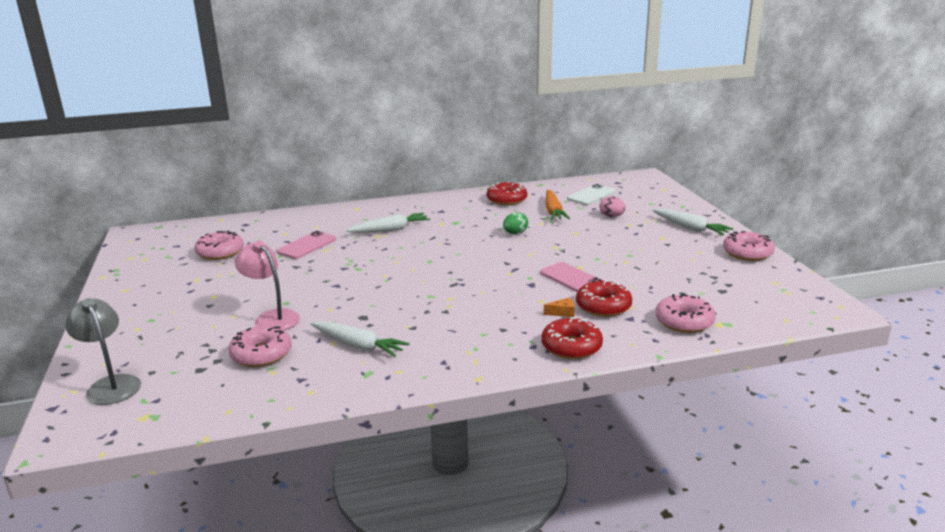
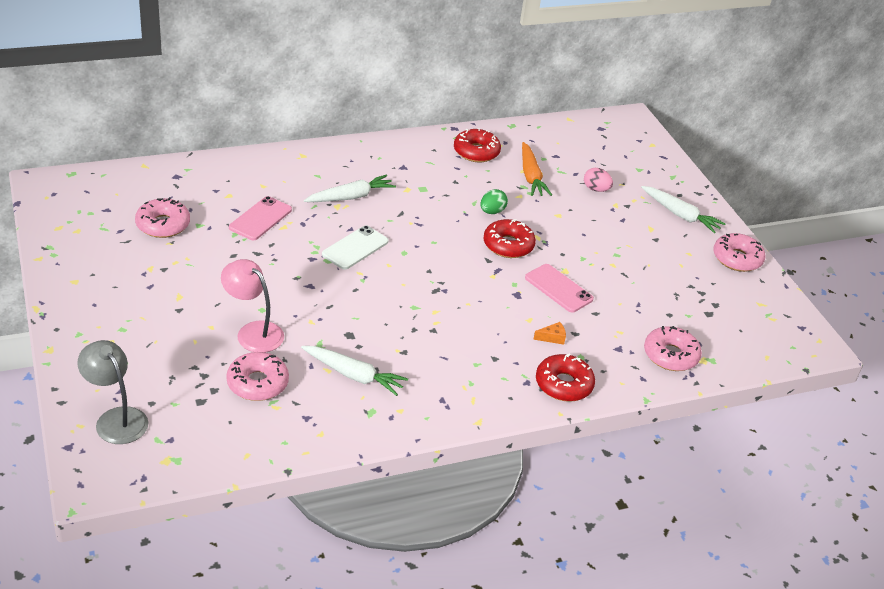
camera: 10 degrees left, 15 degrees up
(591, 195) = (572, 150): white phone -> white phone (355, 248)
(603, 306) = (592, 331): red donut -> red donut (508, 245)

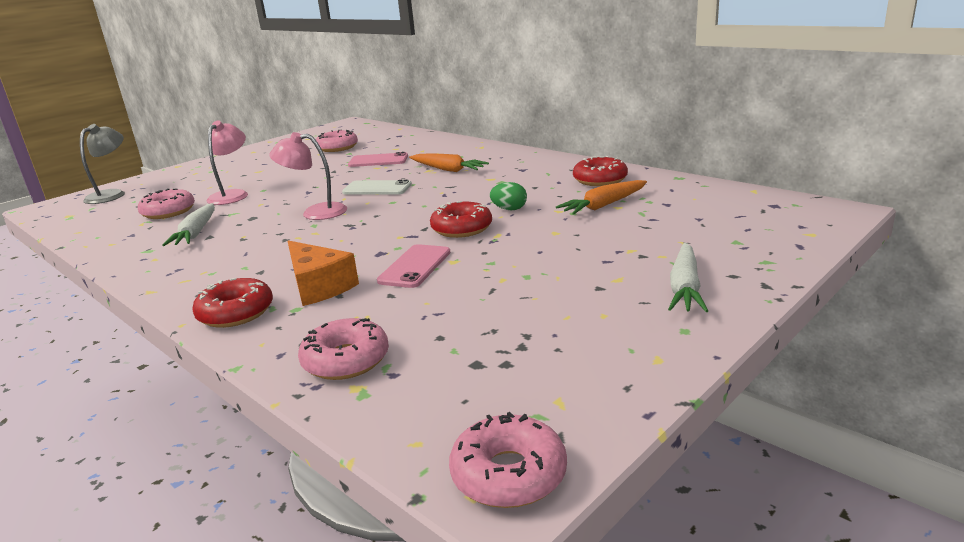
camera: 70 degrees right, 15 degrees down
(351, 197) = (448, 170): white carrot -> orange carrot
(381, 297) = (315, 212): none -> pink lamp
(552, 337) = (319, 286): orange cheese -> orange cheese, size x2.29
(596, 189) = (641, 234): pink egg -> none
(737, 259) = (651, 351): pink donut -> pink donut (509, 474)

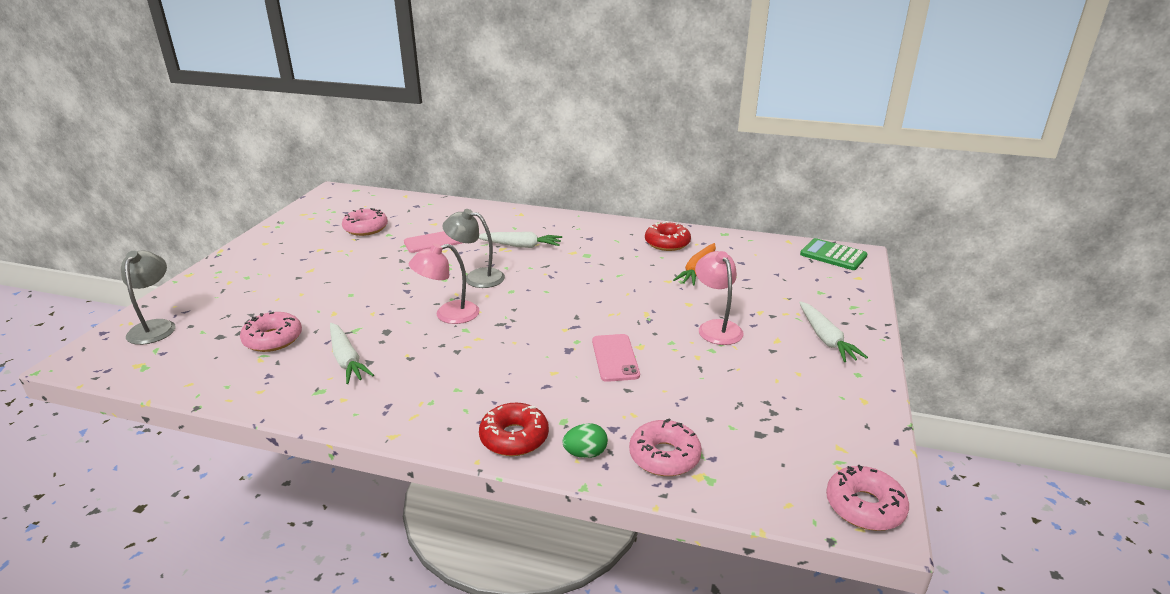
camera: 30 degrees left, 5 degrees up
(232, 195) = (322, 306): pink lamp -> pink lamp (716, 327)
(319, 286) = (556, 394): orange cheese -> none
(377, 188) = (476, 277): white phone -> grey lamp
(448, 170) = (520, 246): orange carrot -> white carrot
(462, 228) = (609, 312): red donut -> none
(509, 209) = (627, 285): green egg -> green egg (585, 453)
(801, 209) = (833, 255): none -> green calculator

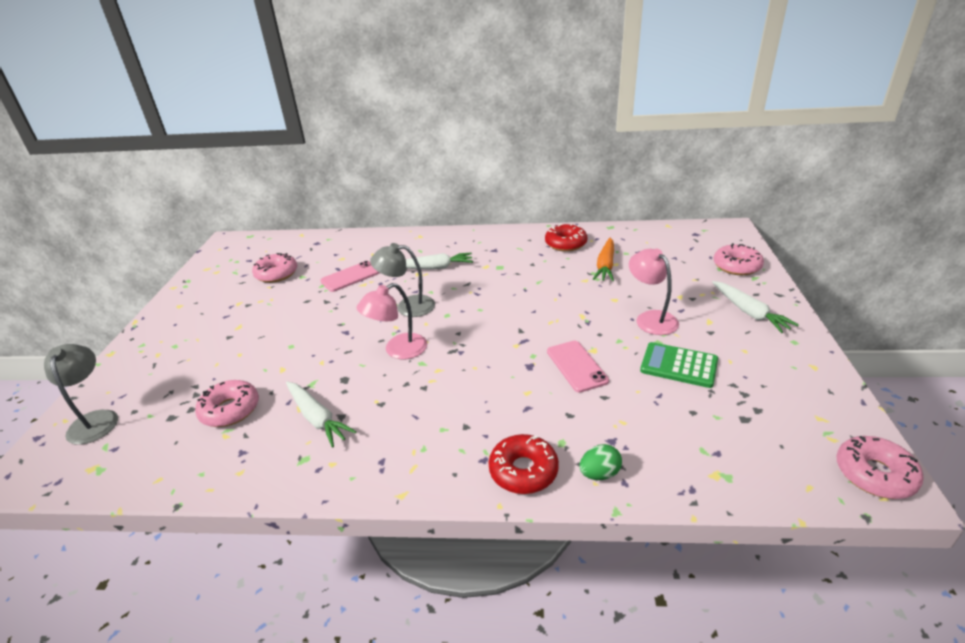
camera: 10 degrees left, 5 degrees up
(664, 456) = (673, 460): pink donut -> pink donut (736, 266)
(833, 255) = (712, 232): green calculator -> green calculator (679, 365)

